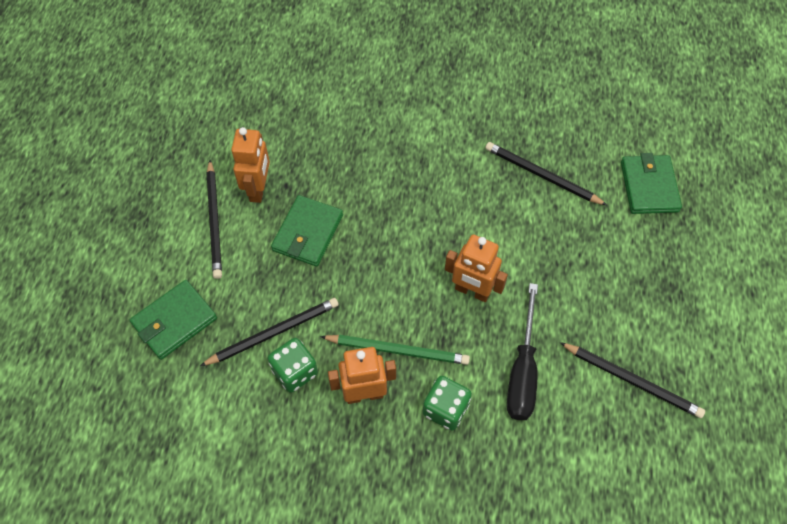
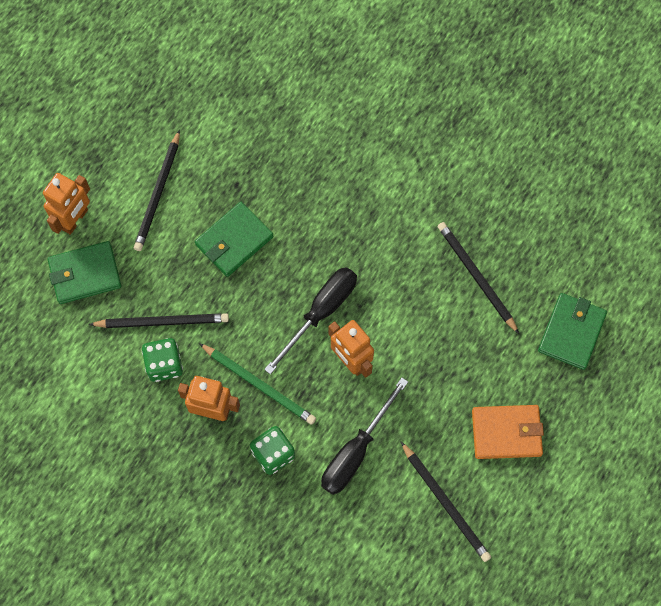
camera: 25 degrees right, 10 degrees up
(258, 189) = (210, 178): orange robot -> orange robot (75, 220)
(421, 261) = (321, 312): none -> black screwdriver
(647, 293) = (506, 433): none -> orange wallet

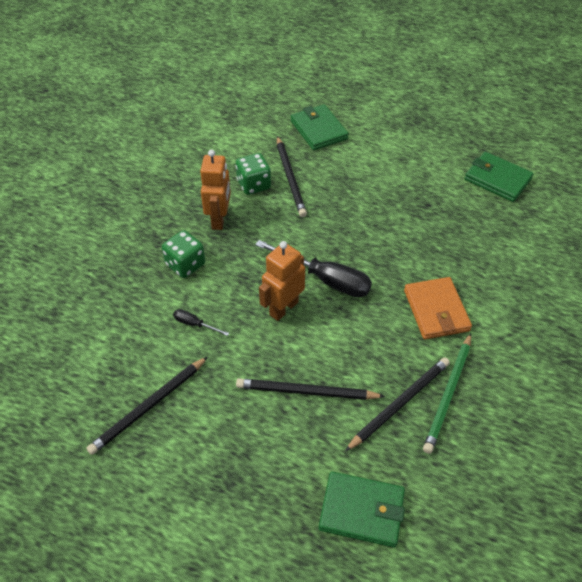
camera: 80 degrees right, 20 degrees down
(75, 220) = (361, 118): orange robot -> none
(158, 193) = (401, 159): black pencil -> black pencil (306, 392)
(234, 240) = (375, 210): green wallet -> green wallet (497, 179)
(259, 385) = (247, 246): green pencil -> green pencil (448, 394)
(356, 451) = (195, 324): black screwdriver -> black screwdriver, size x0.46
(506, 433) = (230, 455): orange wallet -> orange wallet (436, 310)

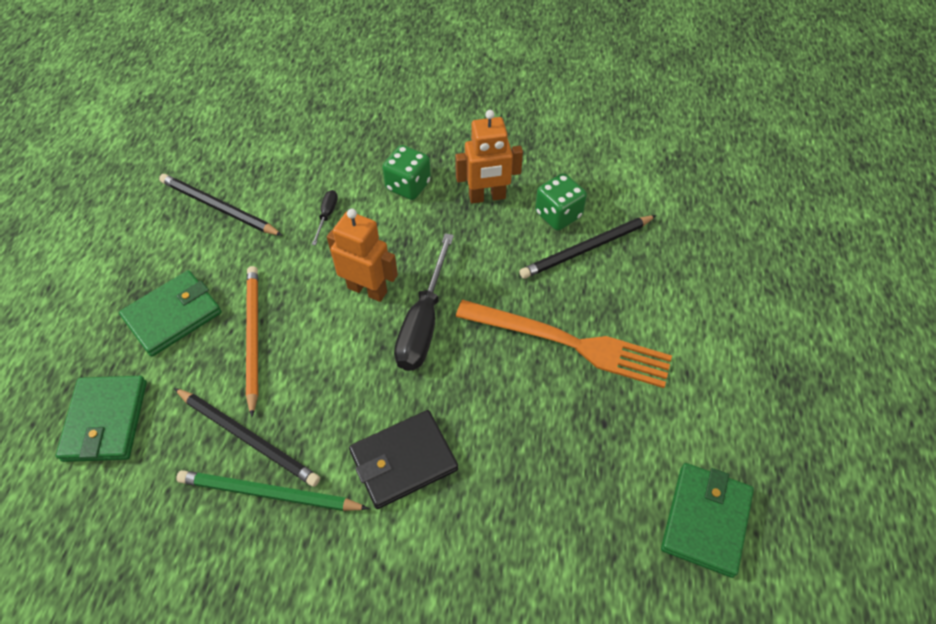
camera: 75 degrees right, 5 degrees up
(306, 392) = (253, 337): black pencil -> orange pencil
(319, 130) = (697, 260): green wallet -> green wallet (173, 315)
(365, 206) = (570, 343): none -> orange fork
(436, 310) = (403, 460): orange wallet -> black wallet

